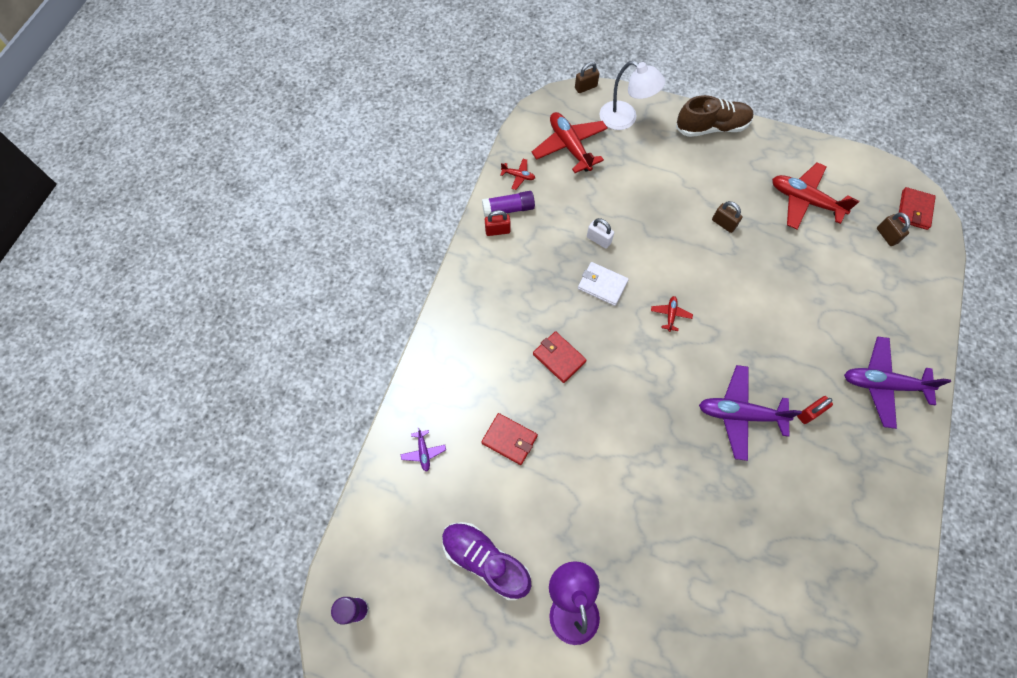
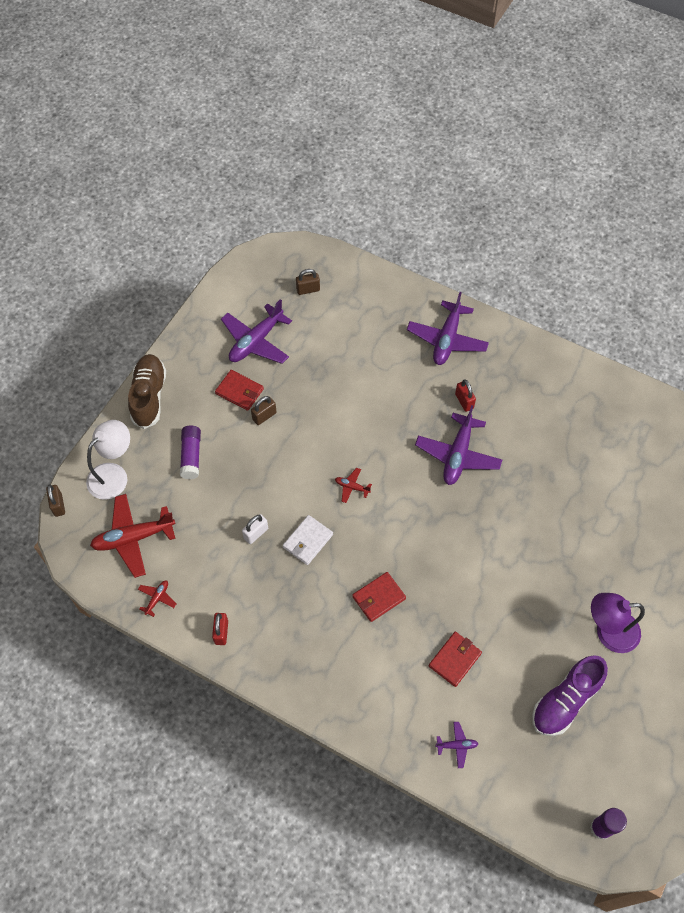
camera: 80 degrees left, 5 degrees down
(508, 209) = (197, 616): purple glue stick -> purple glue stick (191, 456)
(804, 201) = (256, 341): red plane -> purple plane
(914, 210) = (287, 260): red wallet -> red wallet (239, 391)

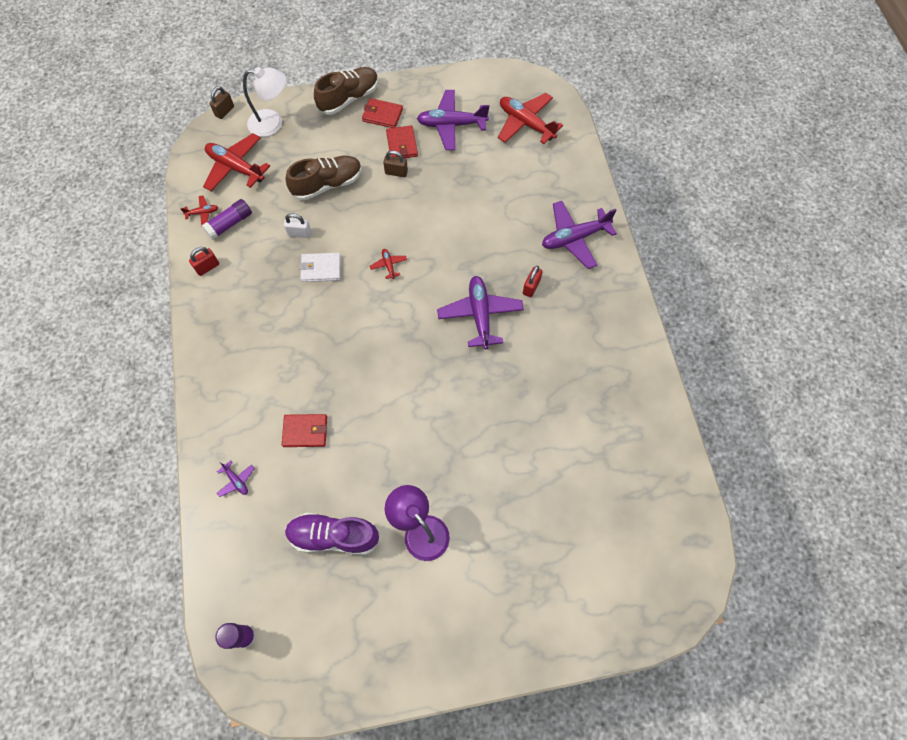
camera: 50 degrees right, 5 degrees up
(191, 456) = (325, 154): purple glue stick -> purple glue stick (230, 224)
(225, 477) = (327, 184): none -> brown shoe
(308, 290) = (526, 123): brown padlock -> red plane
(378, 597) = (314, 345): red wallet -> red wallet (382, 115)
(458, 455) = (480, 315): purple plane -> purple plane turned 105 degrees clockwise

